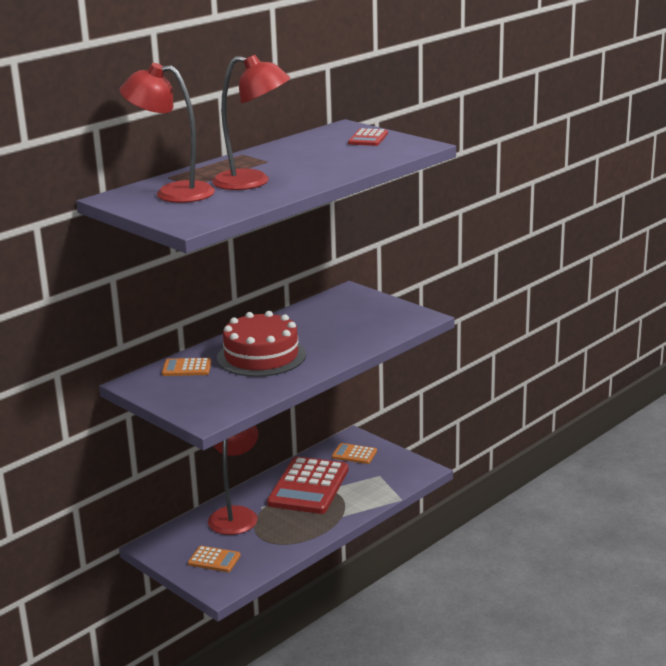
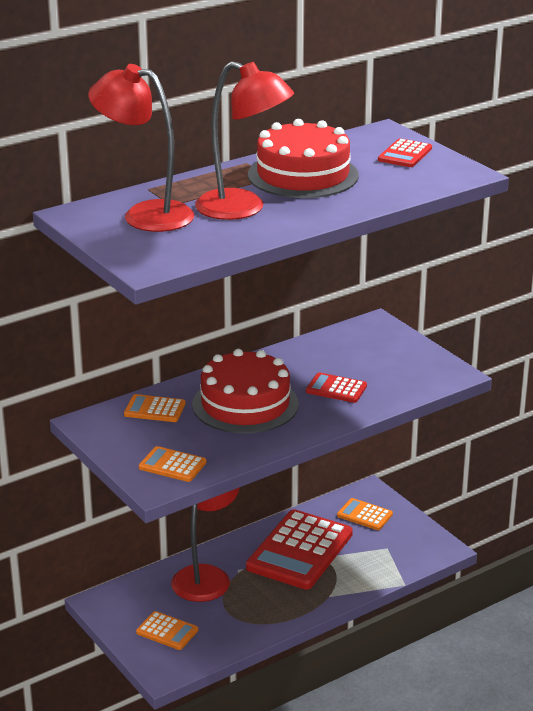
camera: 10 degrees right, 5 degrees up
(215, 404) = (172, 465): none -> orange calculator
(292, 158) = (303, 175): none -> red cake
(332, 337) = (336, 389): none -> red calculator

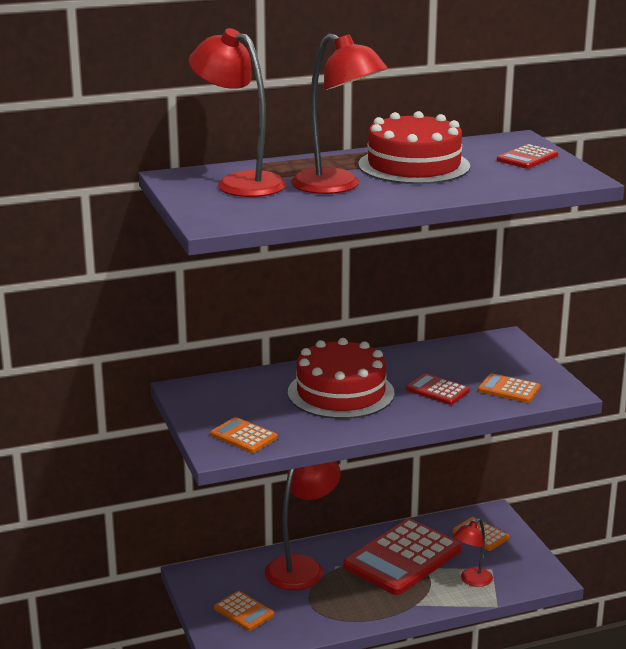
camera: 15 degrees right, 5 degrees down
(154, 409) = (252, 386): orange calculator -> orange calculator (509, 389)
(373, 563) = (472, 580): none -> red lamp

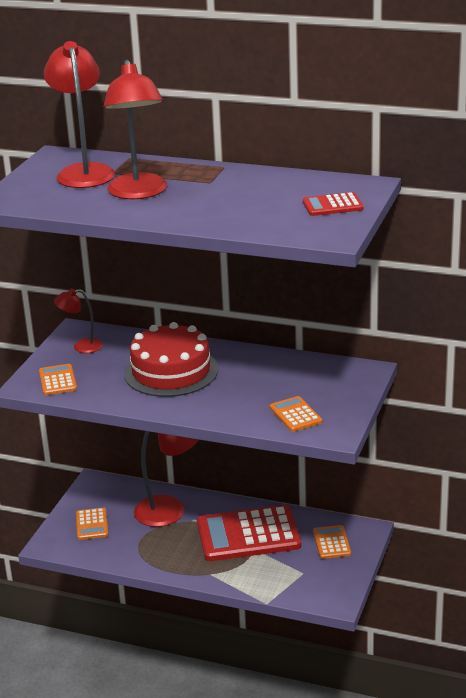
camera: 40 degrees right, 5 degrees up
(414, 165) = (231, 189): red cake -> none
(437, 390) = (241, 395): red calculator -> none
(472, 580) = (275, 575): red lamp -> red lamp (81, 346)

